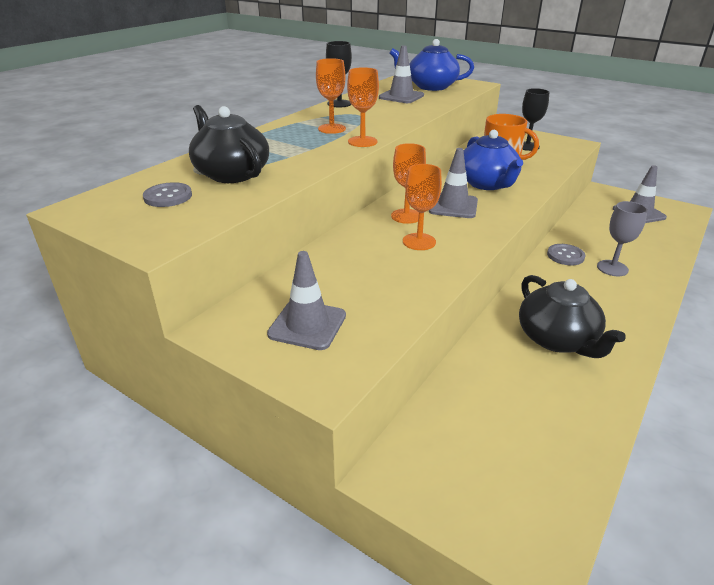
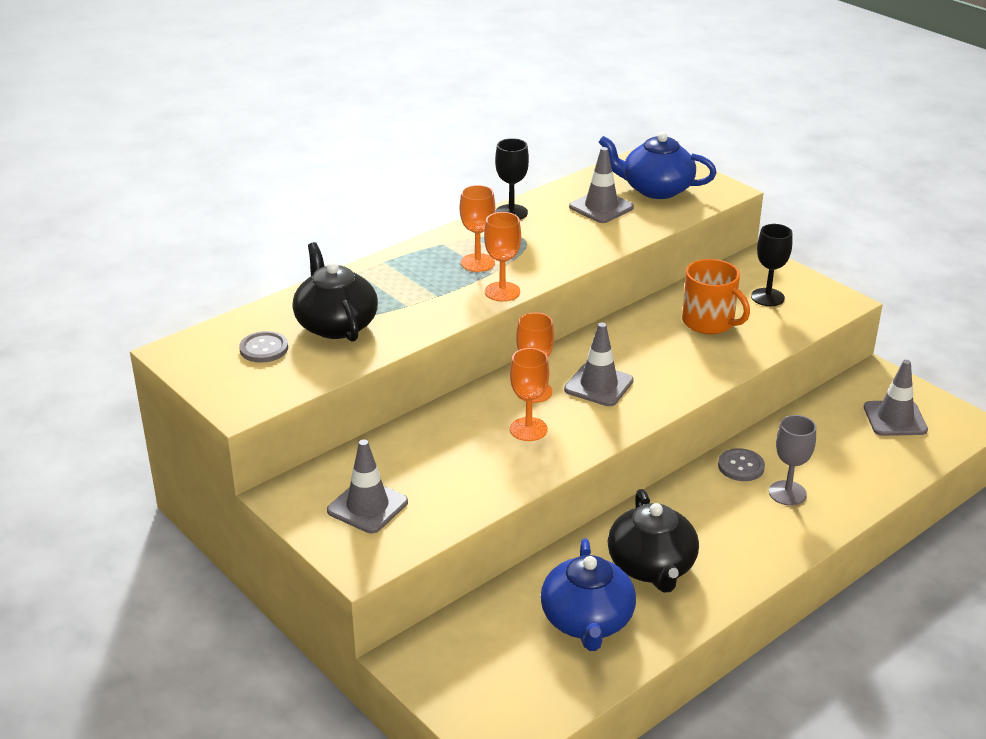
camera: 15 degrees right, 0 degrees up
(487, 184) = (664, 356): blue teapot -> blue teapot (587, 621)

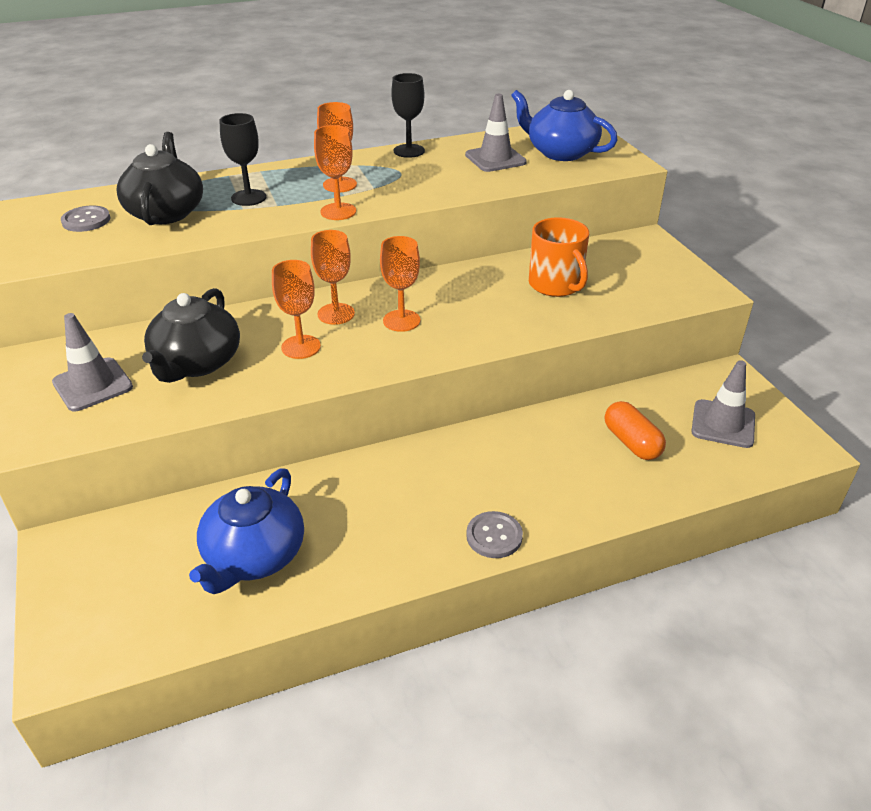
camera: 20 degrees right, 5 degrees up
(598, 385) = (401, 321): grey traffic cone -> orange goblet
(652, 567) = (361, 516): black teapot -> black teapot (196, 363)
(741, 466) = (525, 435): grey button -> grey button (494, 536)
(767, 297) = (632, 273): black goblet -> black goblet (248, 198)
(787, 493) = (555, 474): grey goblet -> none
(832, 452) = (631, 442): none -> orange capsule

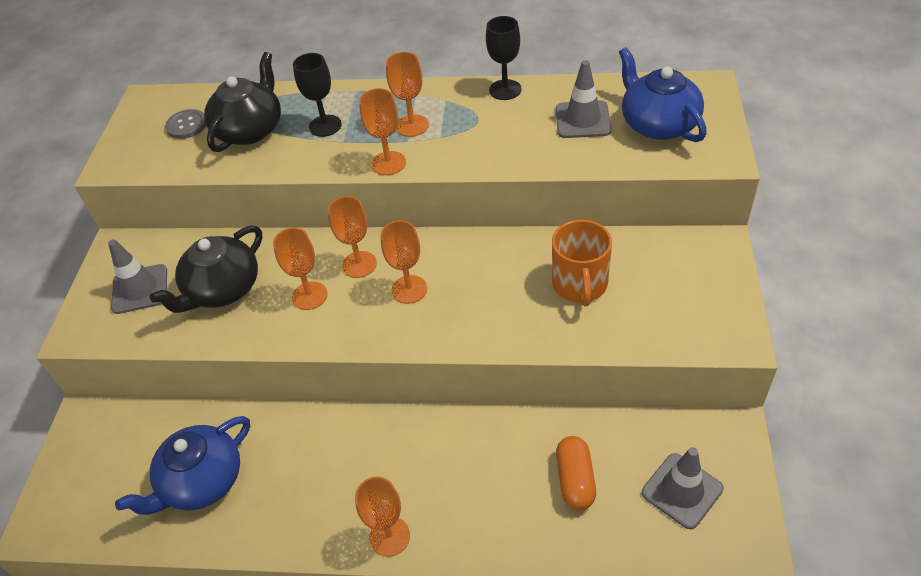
camera: 30 degrees right, 10 degrees up
(494, 536) = (389, 536): grey button -> orange goblet

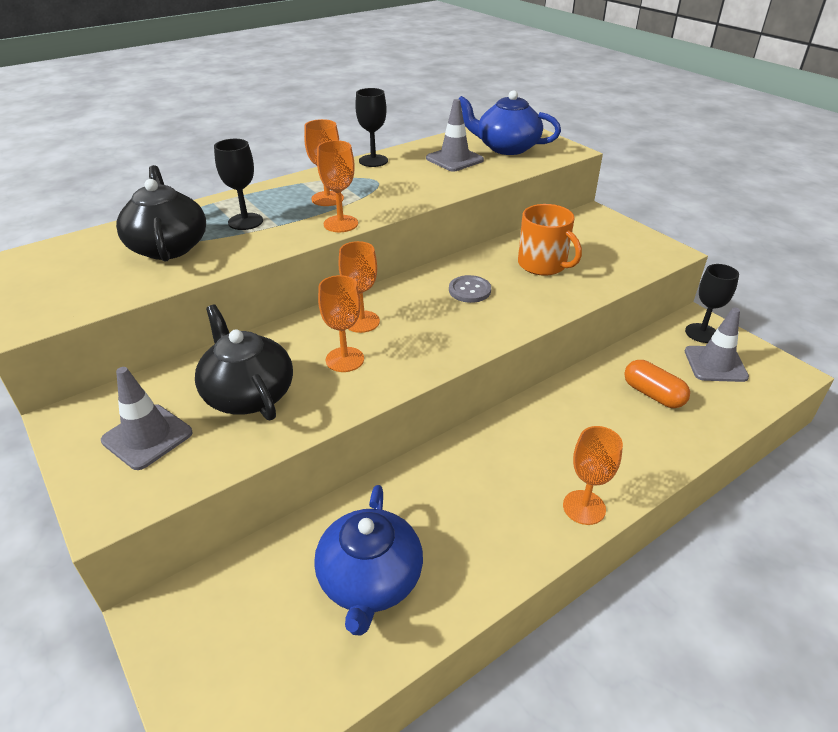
camera: 45 degrees left, 10 degrees down
(187, 125) = (86, 266): grey button -> grey button (469, 290)
(222, 289) = (248, 394): black teapot -> black teapot turned 150 degrees clockwise
(409, 289) = (426, 318): orange goblet -> none
(716, 448) = (701, 333): none -> black goblet

